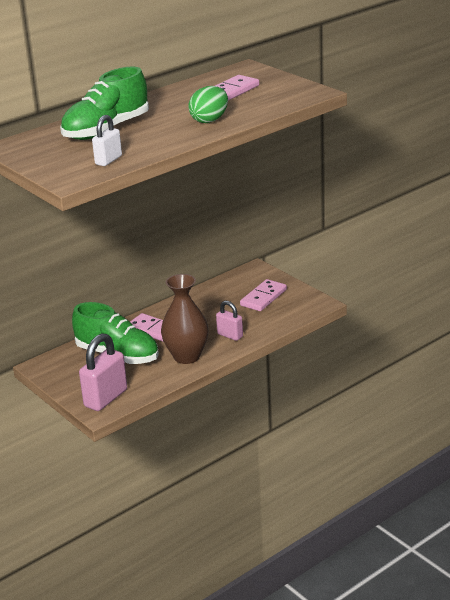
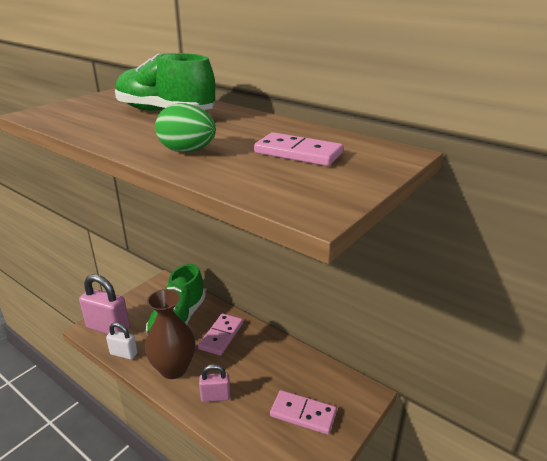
camera: 75 degrees right, 0 degrees up
(108, 160) = (77, 121): white padlock -> white padlock (124, 354)
(230, 335) = (215, 397): pink padlock -> pink padlock turned 60 degrees clockwise

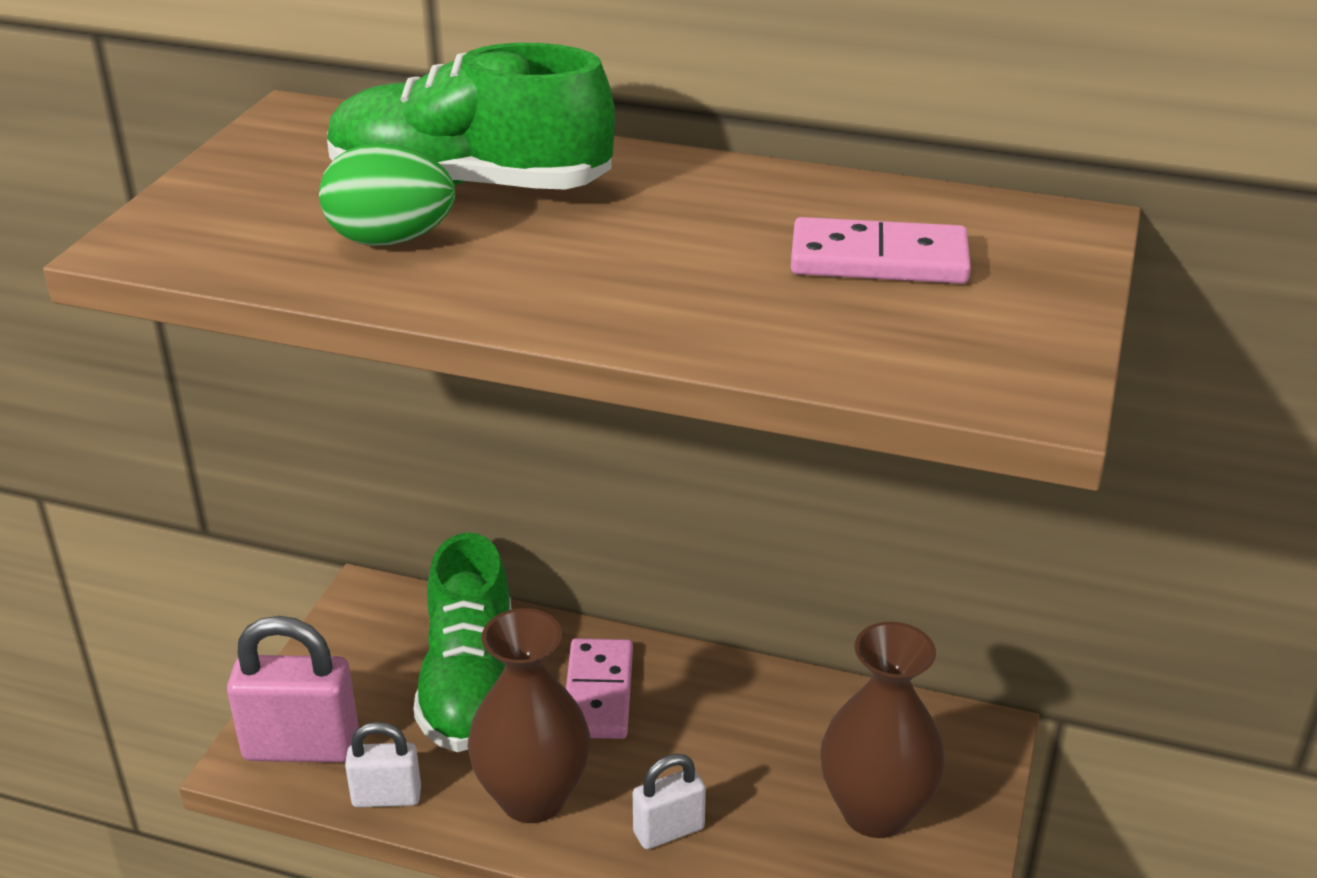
camera: 20 degrees left, 5 degrees up
(187, 151) = (649, 295): green egg -> green egg (391, 240)
(215, 397) = (669, 831): pink padlock -> white padlock
(303, 414) = (875, 812): pink domino -> brown vase

